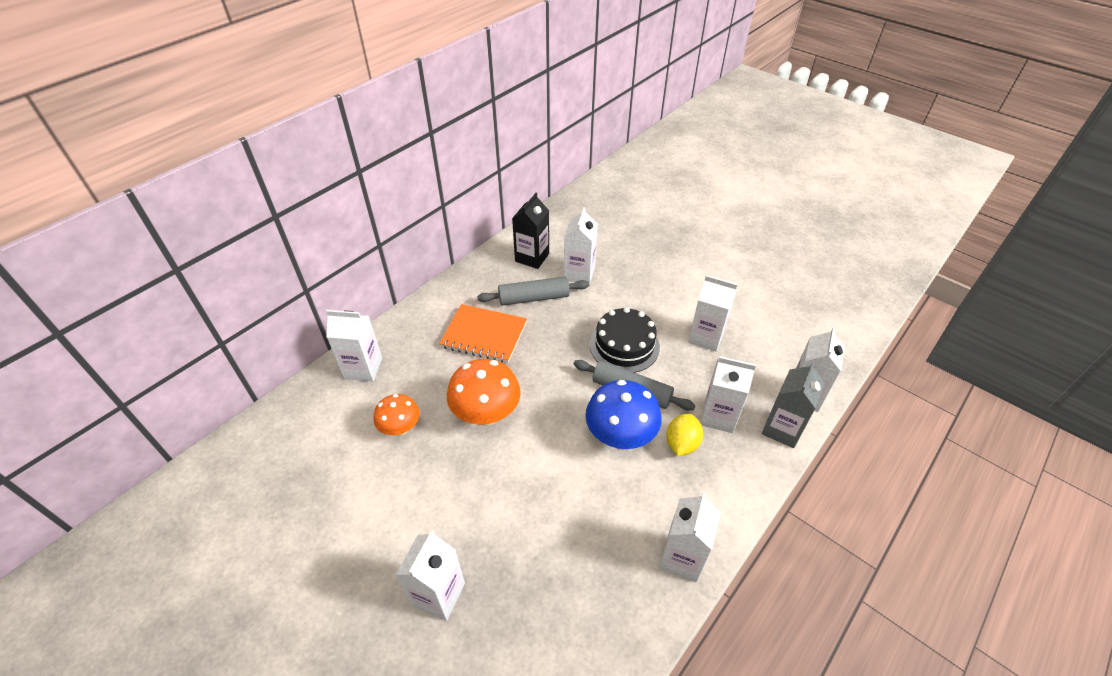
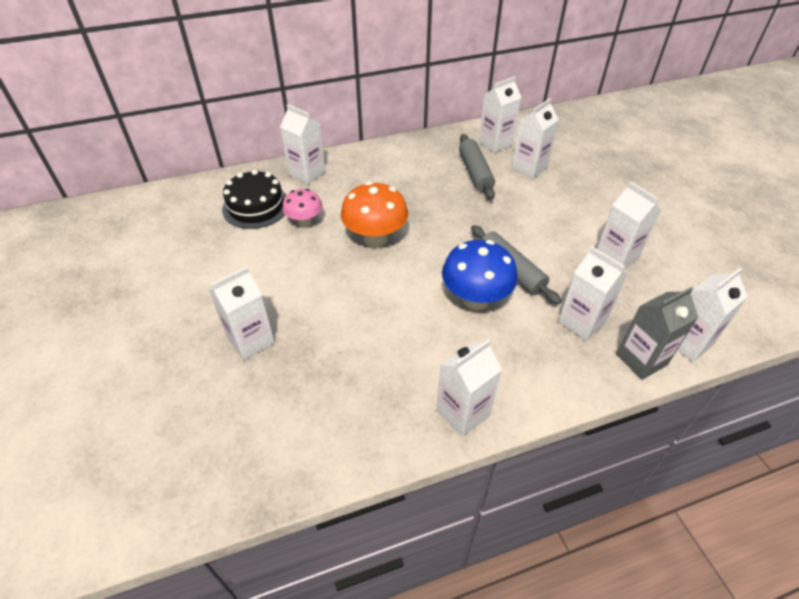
camera: 30 degrees right, 0 degrees up
(400, 428) = (304, 222): orange mushroom -> pink mushroom
(484, 335) = (414, 184): orange notebook -> none
(532, 257) = (495, 143): black carton -> white carton
(534, 298) = (475, 172): grey rolling pin -> grey rolling pin turned 60 degrees clockwise
(624, 345) = (530, 234): black cake -> black cake (256, 206)
(681, 444) = (528, 328): yellow lemon -> none

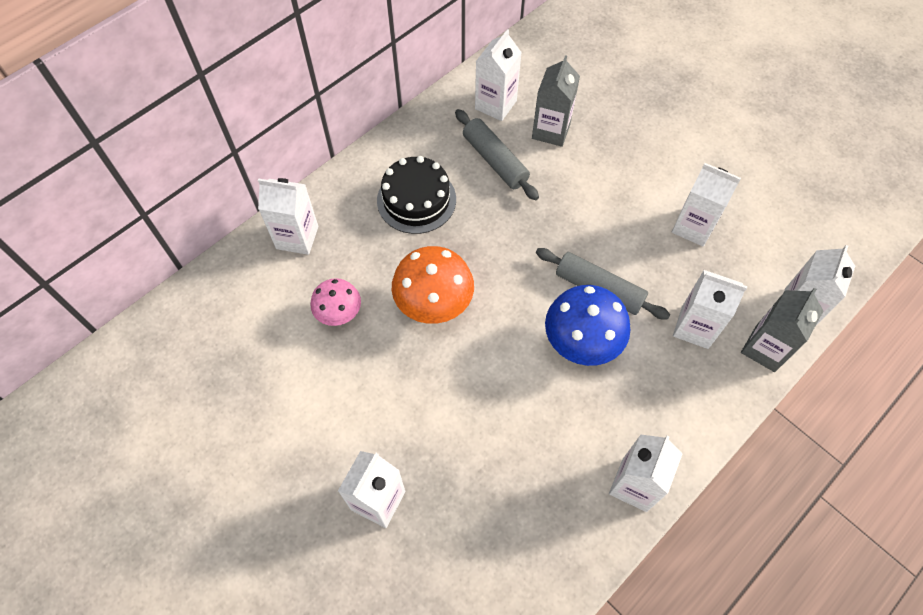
camera: 25 degrees left, 15 degrees up
(256, 206) = (266, 314): black cake -> black cake (416, 200)
(529, 168) = (551, 131): white carton -> grey carton

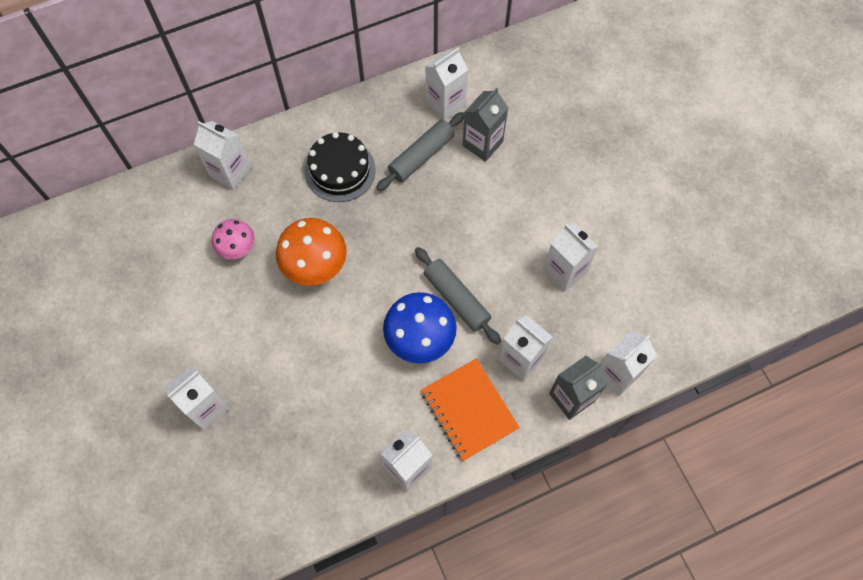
camera: 20 degrees right, 5 degrees up
(495, 161) = (421, 156): grey rolling pin -> grey rolling pin turned 60 degrees clockwise
(668, 399) = (469, 410): none -> orange notebook

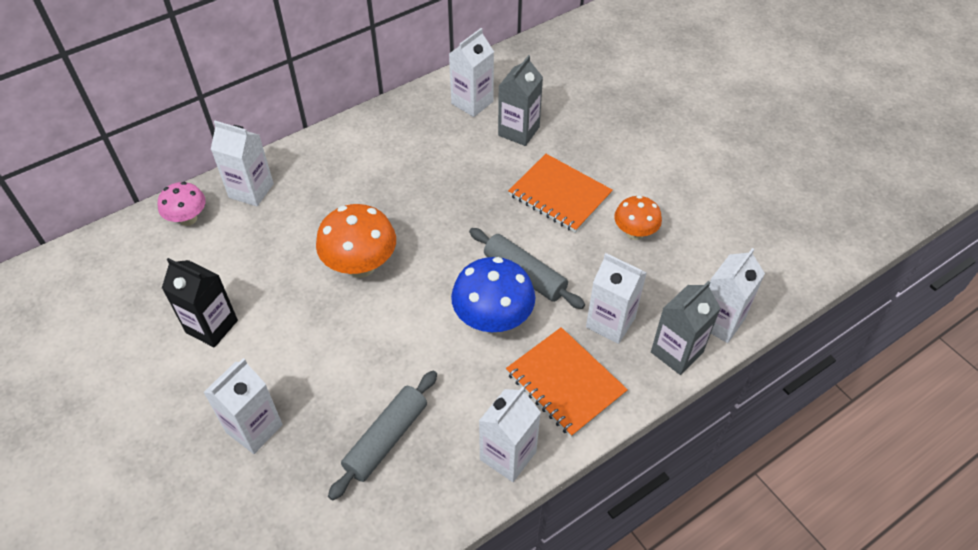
camera: 10 degrees left, 15 degrees down
(182, 306) = (211, 326): none -> black carton
(237, 248) = (269, 261): pink mushroom -> pink mushroom (188, 219)
(340, 170) = (372, 173): black cake -> none
(421, 156) = (457, 150): grey rolling pin -> grey rolling pin (386, 439)
(505, 220) = (559, 195): none -> orange notebook
(564, 271) = (634, 233): white carton -> orange mushroom

